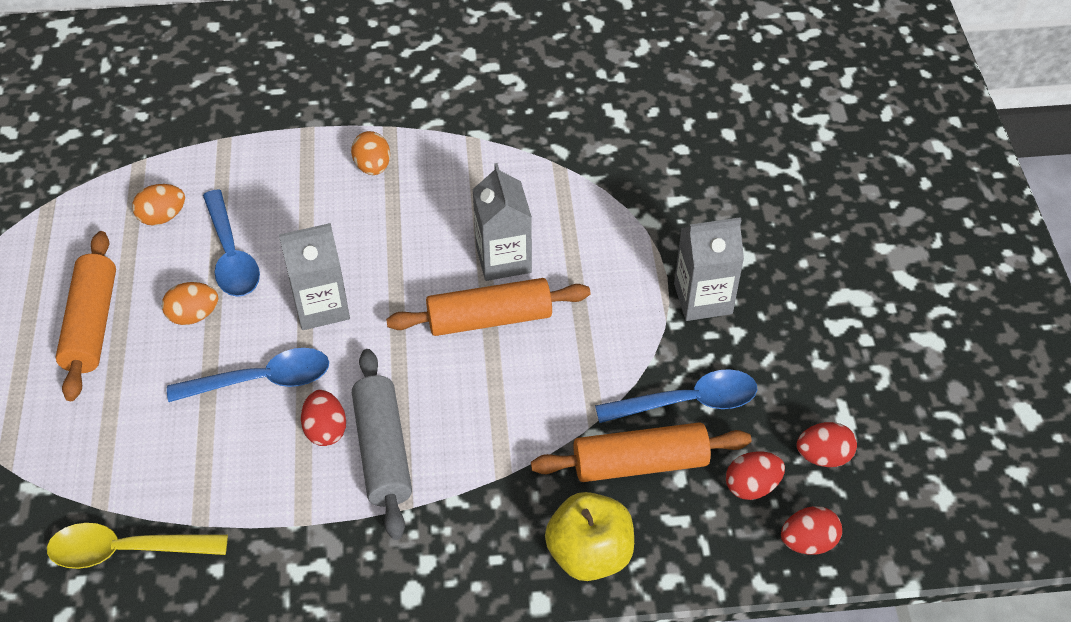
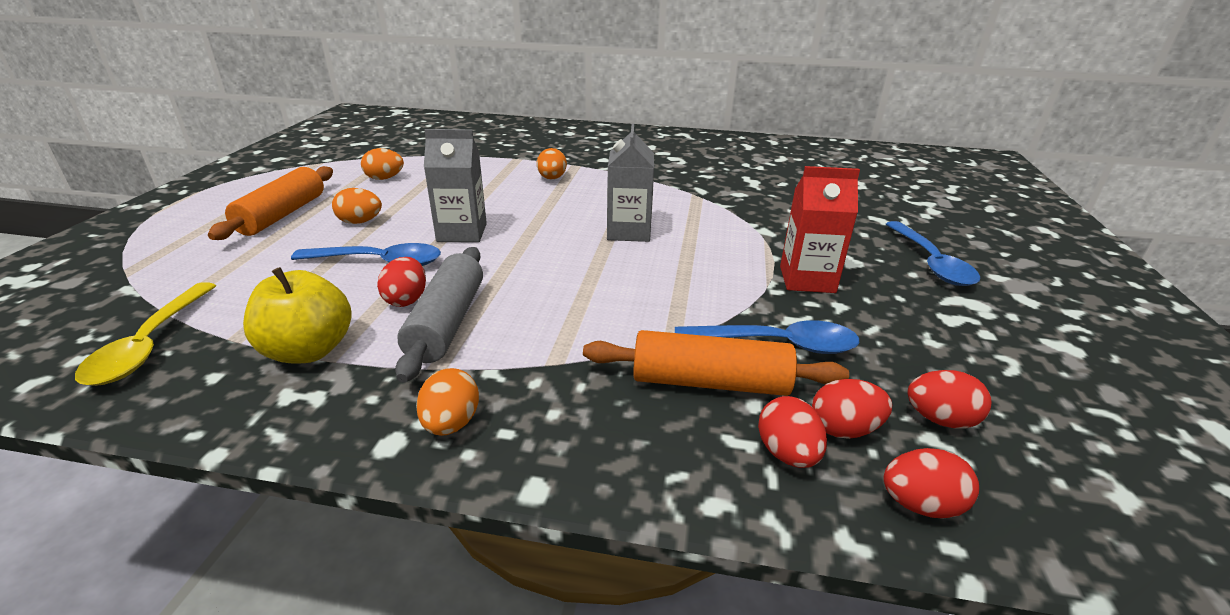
camera: 15 degrees right, 20 degrees down
(126, 550) = (150, 344): yellow spoon -> yellow spoon turned 105 degrees counterclockwise
(231, 255) = (416, 200): blue spoon -> blue spoon (931, 262)
(449, 562) = (451, 423): none -> orange egg
(489, 318) = (599, 260): orange rolling pin -> none
(589, 554) = (620, 452): yellow apple -> yellow apple (309, 350)
(703, 299) = (807, 279): grey carton -> red carton
(712, 521) = (787, 453): none -> red egg

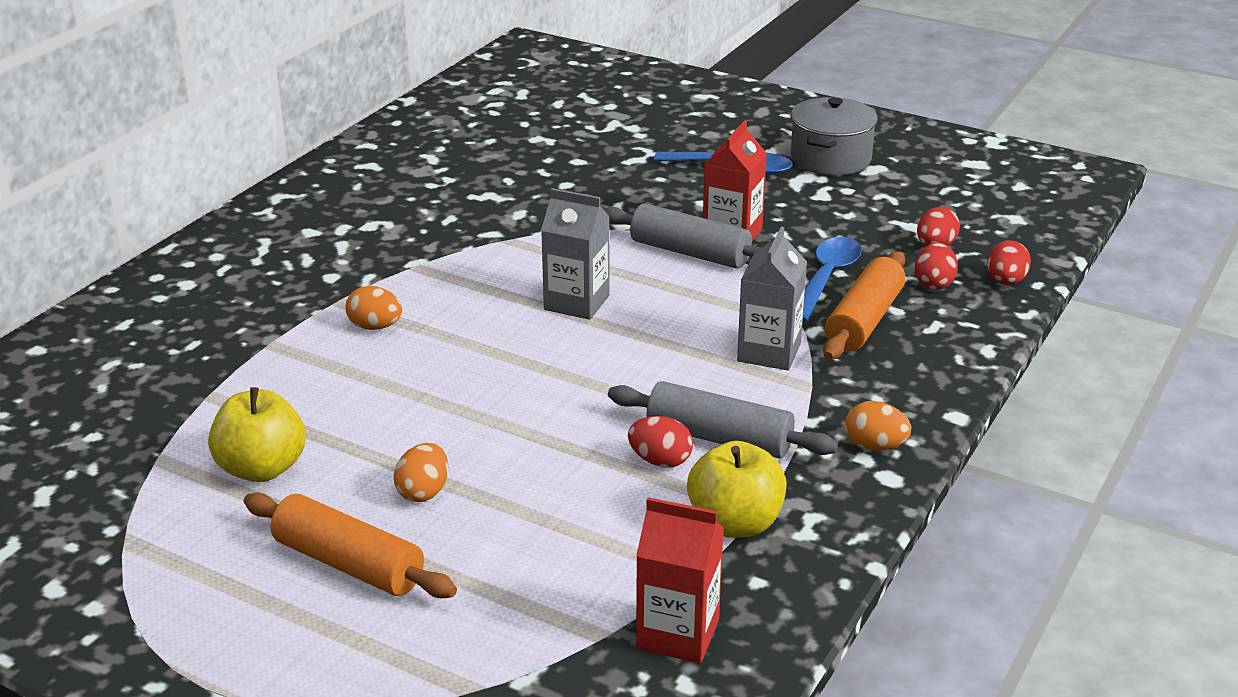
camera: 70 degrees left, 0 degrees up
(150, 344) = (678, 634): yellow spoon -> red carton
(379, 262) = (558, 477): blue spoon -> none
(384, 178) = (262, 469): orange egg -> yellow apple
(462, 232) = (509, 413): grey carton -> grey carton (769, 352)
(751, 264) = (690, 252): none -> grey rolling pin
(787, 453) = (950, 312): red egg -> none
(1040, 313) = (830, 158): none -> grey pot

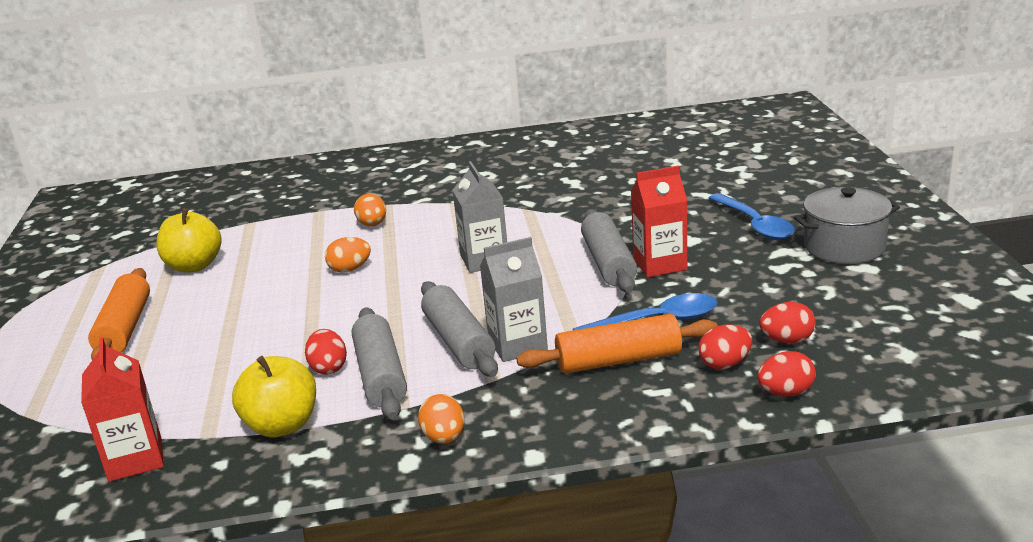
camera: 55 degrees right, 5 degrees down
(423, 492) = (215, 315): orange egg -> orange egg (350, 269)
(718, 377) = (458, 342): none -> grey rolling pin

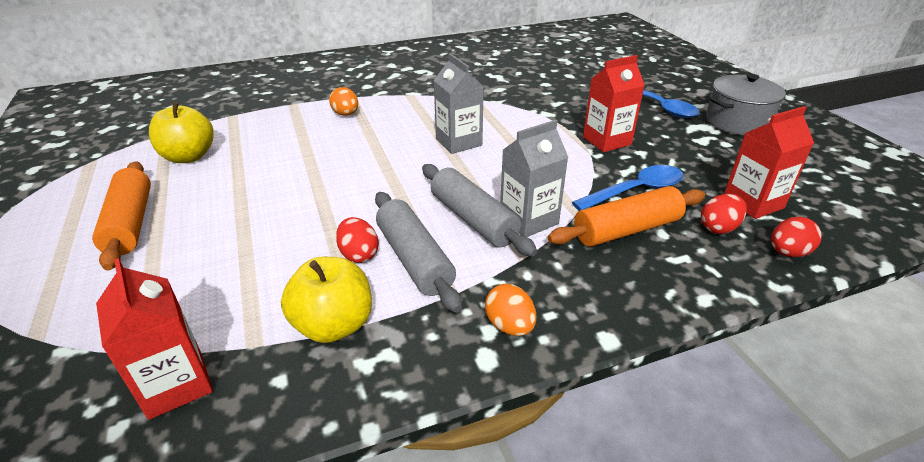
camera: 15 degrees left, 10 degrees up
(350, 269) = (341, 154): orange egg -> none
(608, 263) = (564, 141): grey rolling pin -> none
(787, 340) = (752, 203): red egg -> red carton

